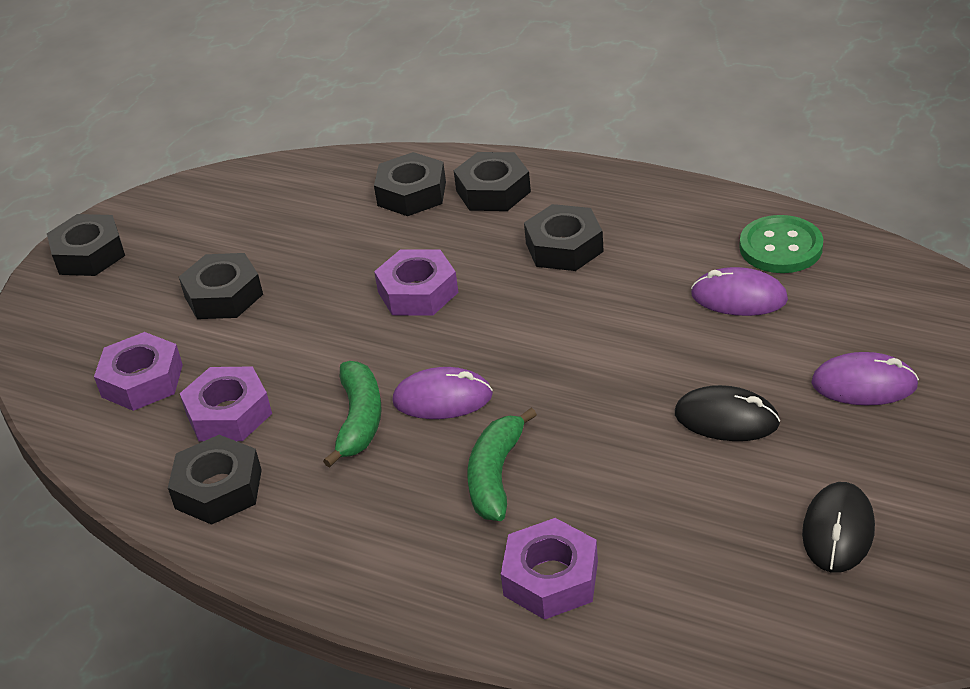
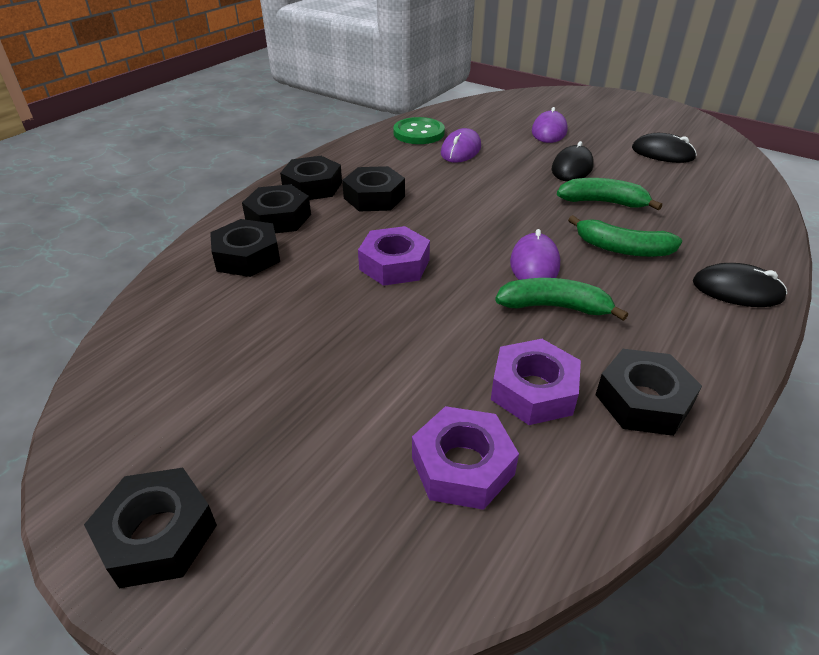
camera: 85 degrees left, 0 degrees up
(223, 296) = (334, 390): black nut -> black nut (313, 186)
(420, 584) = (737, 290): none -> black mouse
(550, 578) = (718, 238): purple nut -> none
(621, 456) = (603, 202): none -> green banana

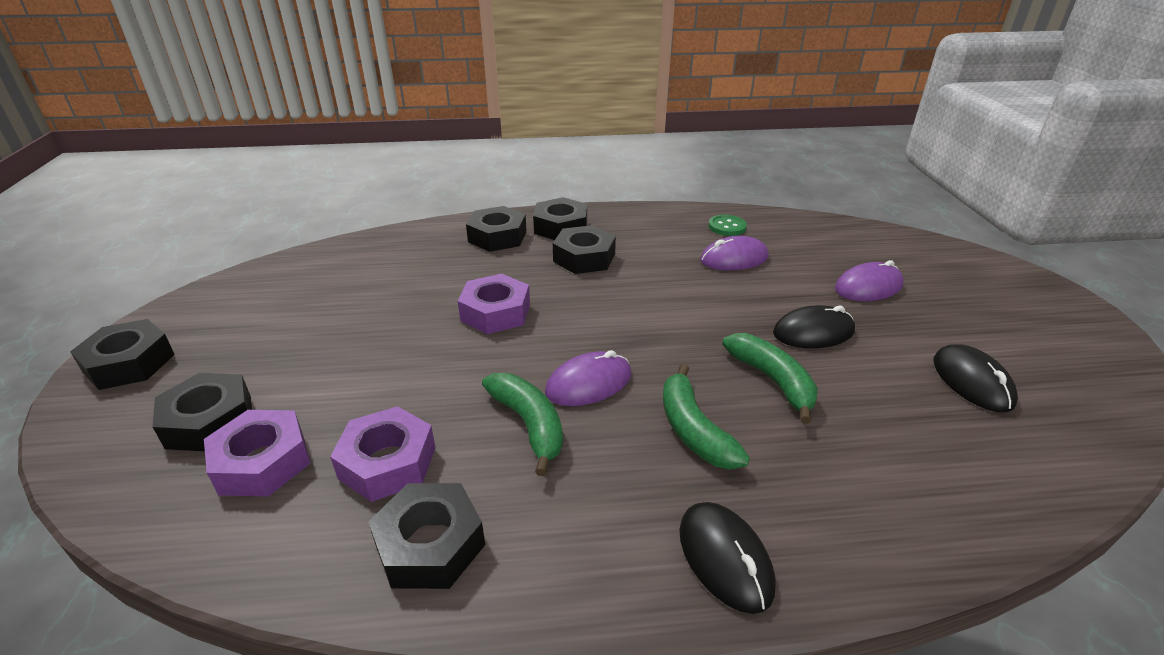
camera: 50 degrees right, 5 degrees down
(247, 256) = (433, 251): black nut -> black nut (209, 421)
(418, 133) = (727, 227): green button -> green button, size x0.63

